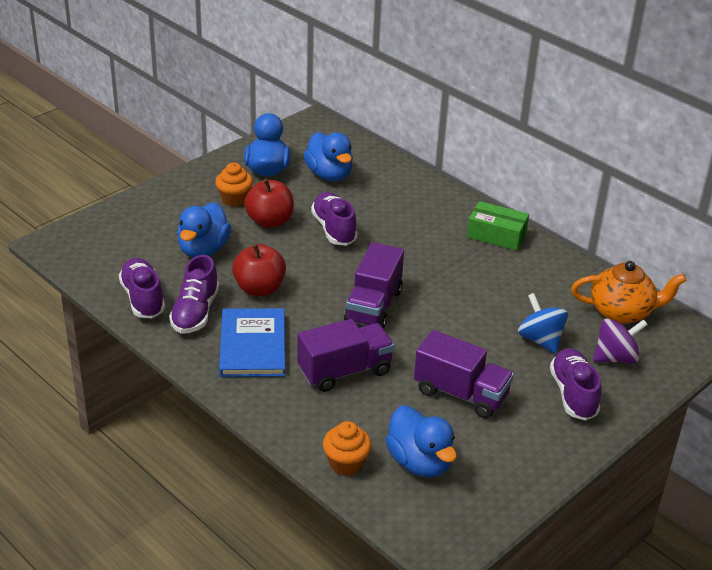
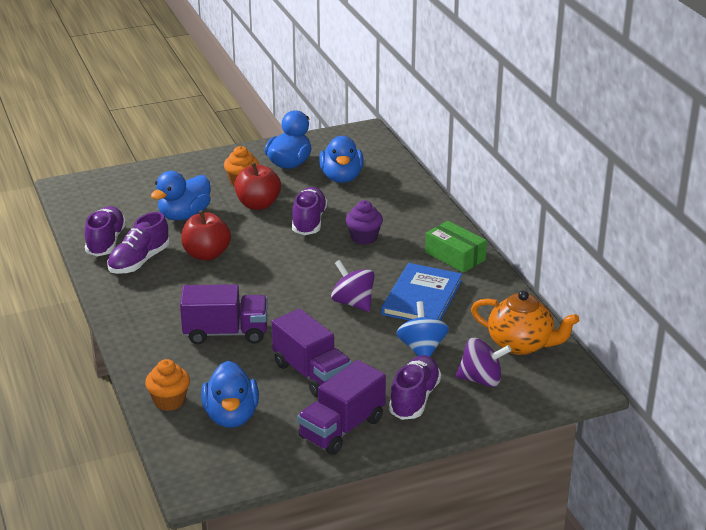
camera: 25 degrees right, 5 degrees down
(253, 345) = (166, 296): blue book -> blue book (422, 297)
(373, 306) = (292, 289): purple truck -> purple truck (342, 428)
(399, 235) = (364, 237): none -> purple cupcake
(441, 307) = (353, 303): none -> purple spinning top

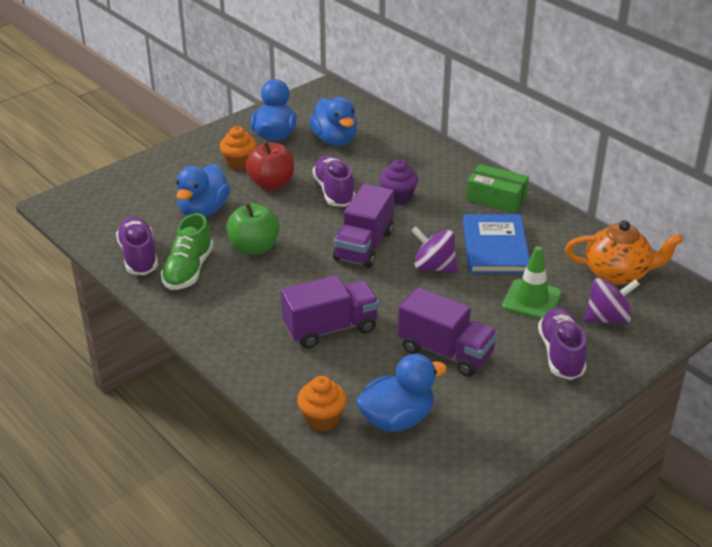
camera: 20 degrees left, 5 degrees up
(139, 261) = (188, 270): purple shoe -> green shoe
(206, 254) = (254, 248): red apple -> green apple
(231, 416) = (397, 419): blue duck -> blue duck turned 90 degrees counterclockwise
(342, 428) = (514, 404): purple truck -> purple truck (364, 246)
(422, 349) = (531, 300): blue spinning top -> green traffic cone

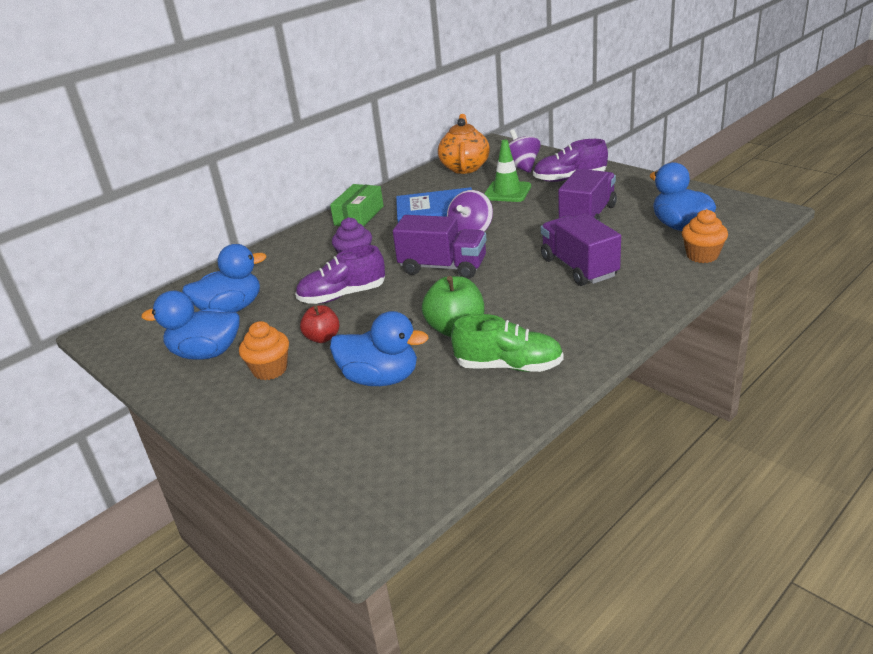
camera: 90 degrees left, 5 degrees down
(139, 256) = (489, 411): purple shoe -> none
(271, 184) = (323, 338): red apple -> red apple, size x0.63

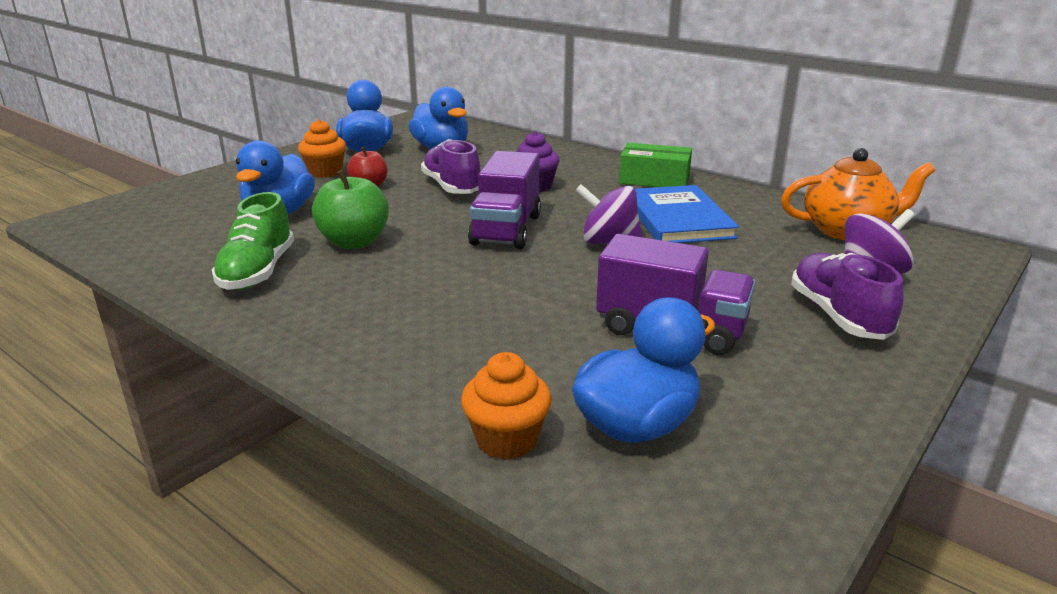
camera: 80 degrees right, 5 degrees down
(507, 192) = (757, 263): green traffic cone -> none
(579, 267) = (485, 317): purple truck -> none

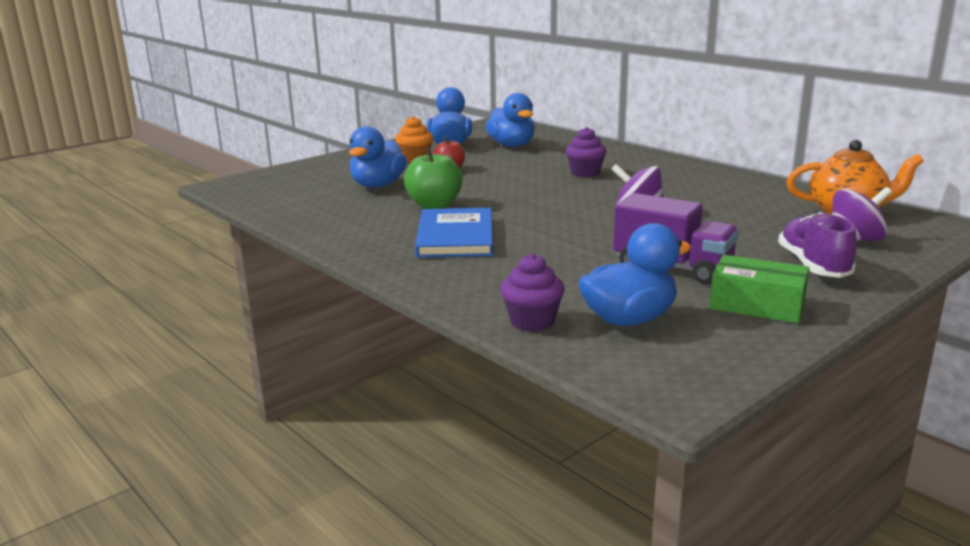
camera: 10 degrees right, 5 degrees down
(258, 271) = (361, 221): green shoe -> none
(452, 187) = (516, 172): purple shoe -> none
(506, 230) = (555, 201): purple truck -> none
(507, 440) = (532, 321): orange cupcake -> purple cupcake
(654, 180) = (689, 171): green box -> green box (757, 305)
(678, 219) = (701, 199): blue book -> blue book (455, 237)

